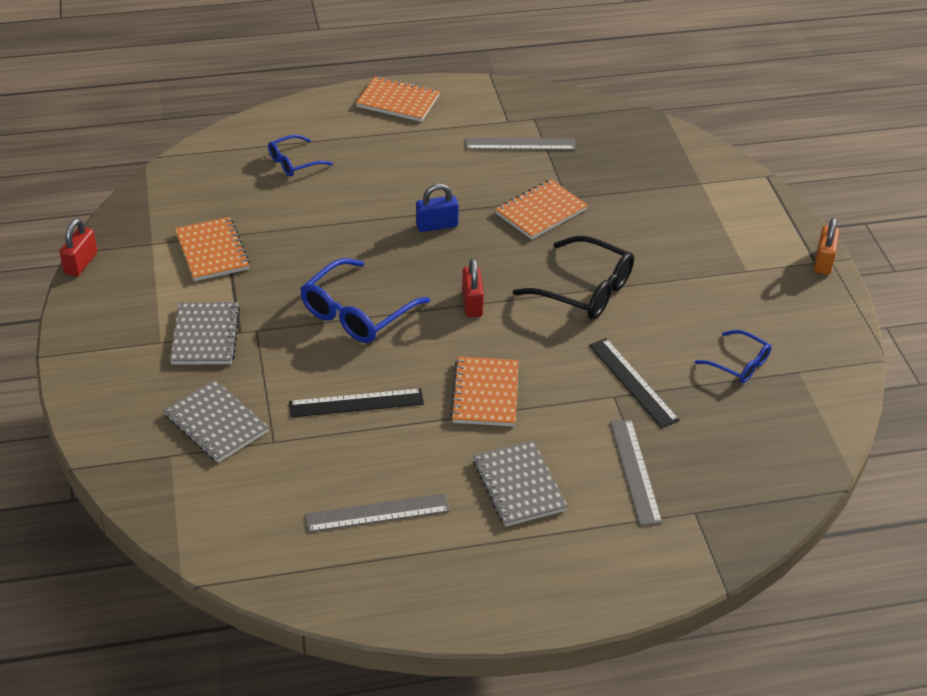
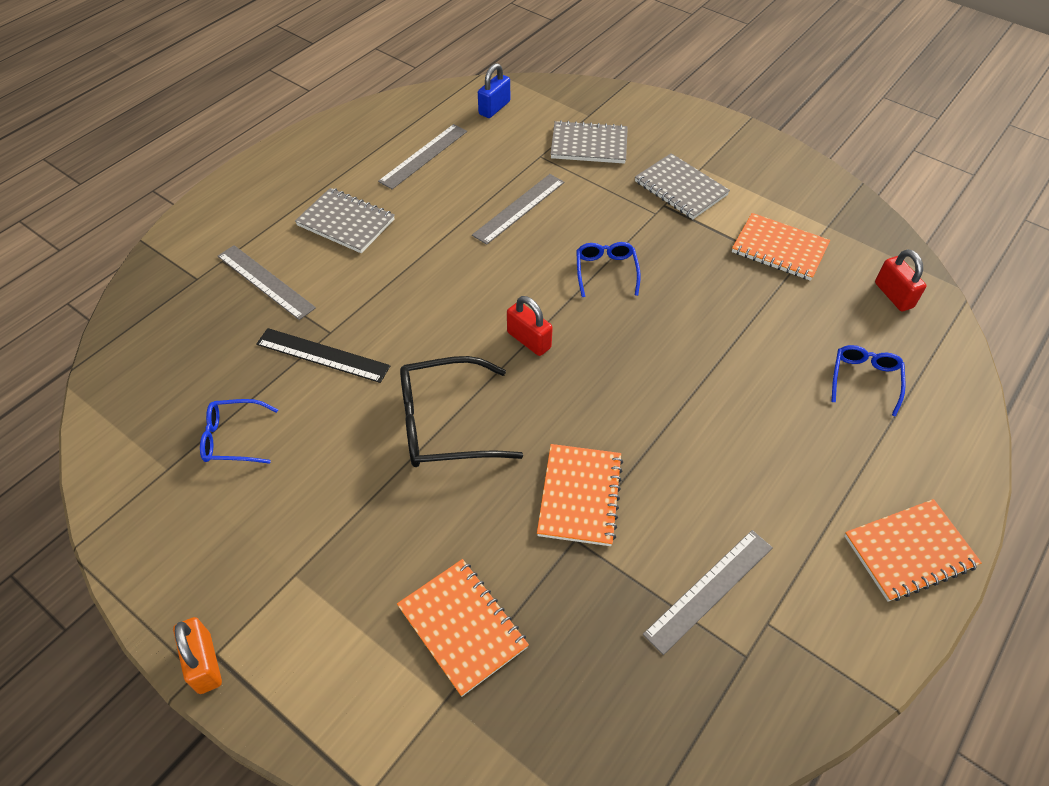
camera: 140 degrees right, 10 degrees up
(81, 263) = (840, 181): red padlock -> red padlock (893, 295)
(356, 403) = (519, 208): black ruler -> grey ruler
(357, 312) = (606, 272): blue glasses -> blue glasses, size x0.58
(437, 225) = (653, 401): blue padlock -> blue padlock (494, 108)
(485, 394) = (435, 270): orange notebook -> orange notebook (462, 627)

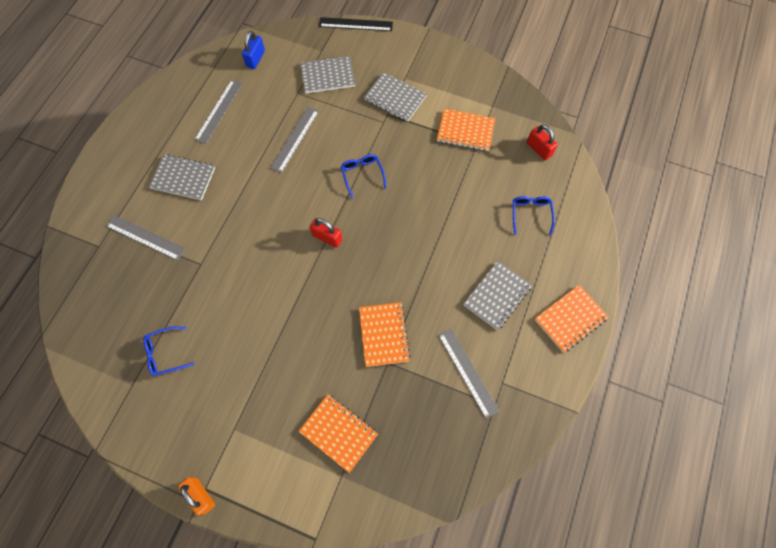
camera: 15 degrees left, 15 degrees up
(322, 355) = (201, 282): black ruler -> black ruler (356, 24)
(446, 423) = (292, 309): black glasses -> none
(709, 589) = (467, 372): grey ruler -> grey ruler turned 60 degrees counterclockwise
(784, 484) = (497, 296): none -> grey notebook

